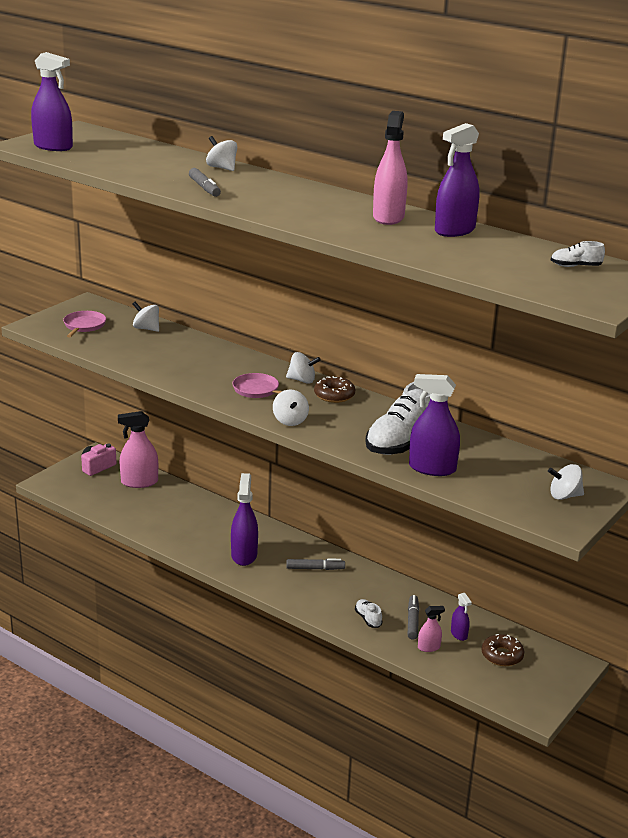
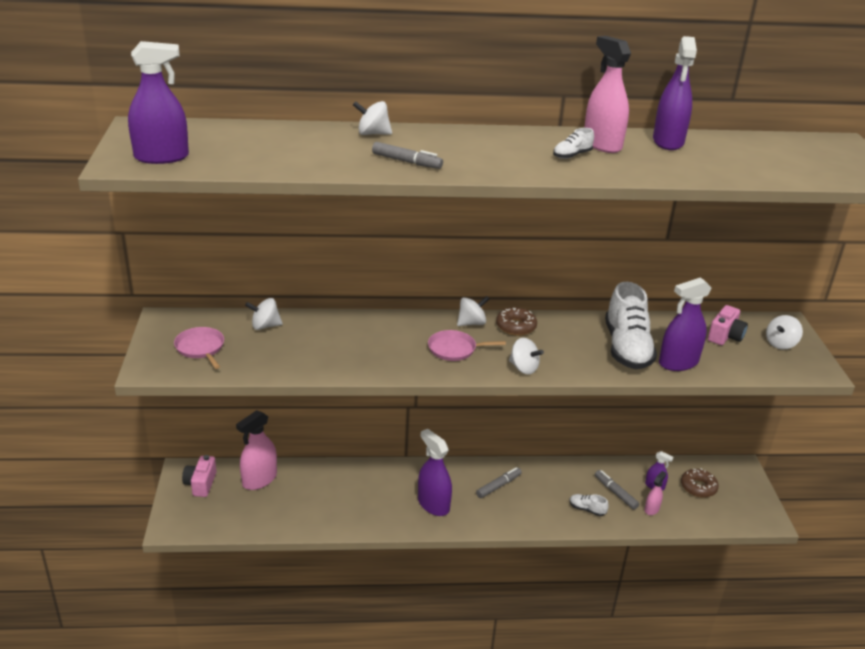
camera: 40 degrees left, 5 degrees up
(517, 470) = (725, 336): none -> pink camera
(575, 266) = (800, 148): white shoe -> white shoe (572, 155)

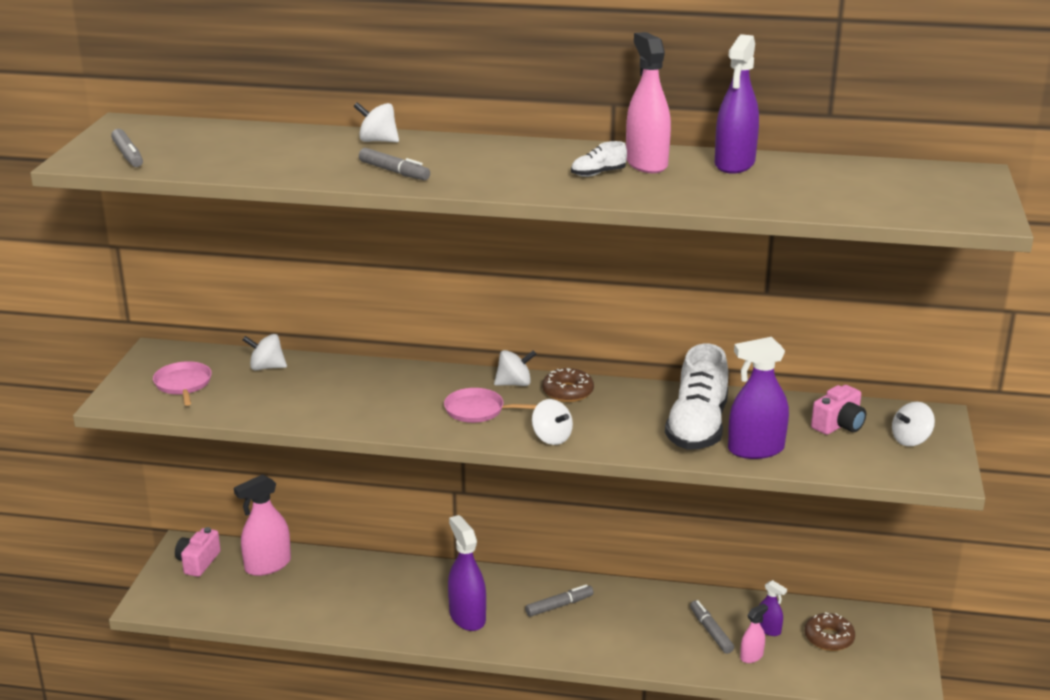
camera: 15 degrees right, 5 degrees down
(161, 157) = (128, 155): purple spray bottle -> grey marker
(587, 509) = (663, 646): white shoe -> none

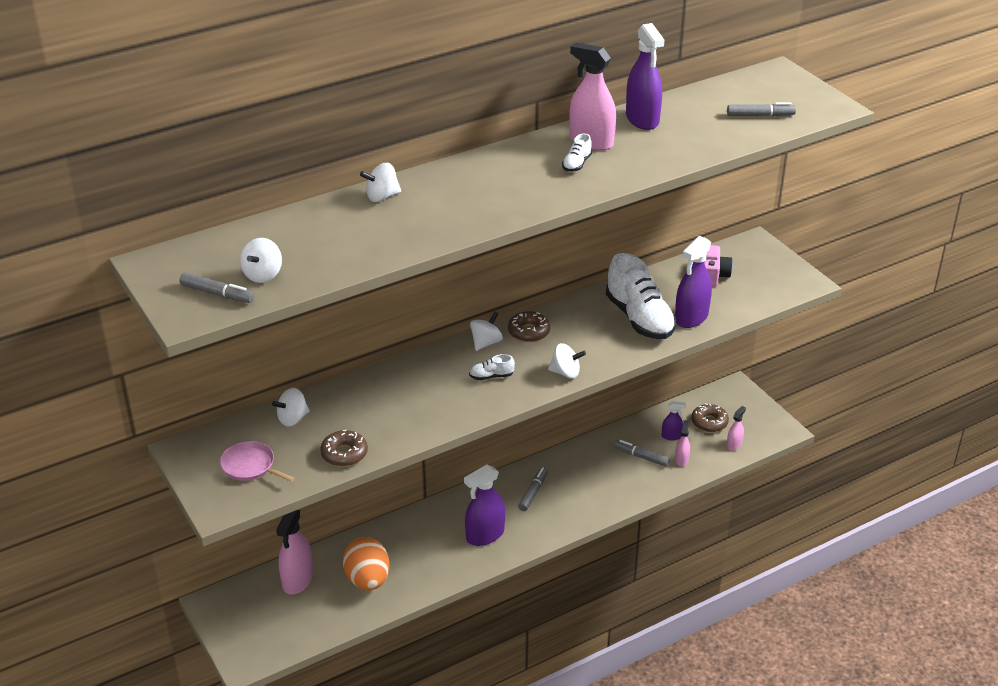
camera: 40 degrees left, 10 degrees up
(198, 562) = (240, 608): pink camera -> none
(264, 409) = (344, 454): none -> brown donut
(321, 597) = (367, 580): none -> orange egg
(394, 172) = (444, 221): grey marker -> grey marker (760, 115)
(467, 617) = (485, 535): purple spray bottle -> purple spray bottle turned 60 degrees counterclockwise
(477, 410) = (491, 376): pink pan -> white shoe
(831, 673) = (734, 445): none -> pink spray bottle
(911, 440) = (762, 266): white spinning top -> white spinning top (263, 275)

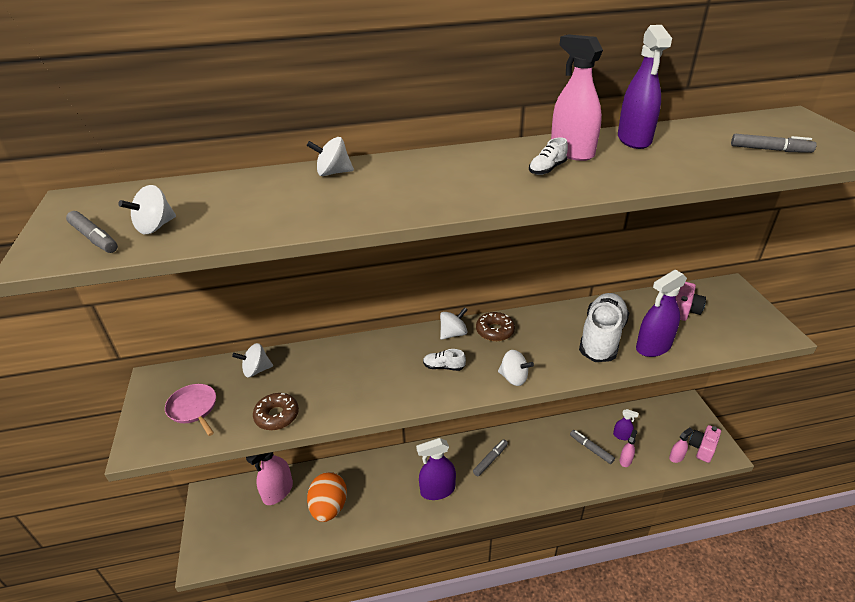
camera: 20 degrees right, 0 degrees up
(639, 318) = (601, 338): white shoe -> white shoe turned 150 degrees counterclockwise
(709, 422) = (658, 430): brown donut -> none
(759, 430) = (702, 448): none -> pink camera

